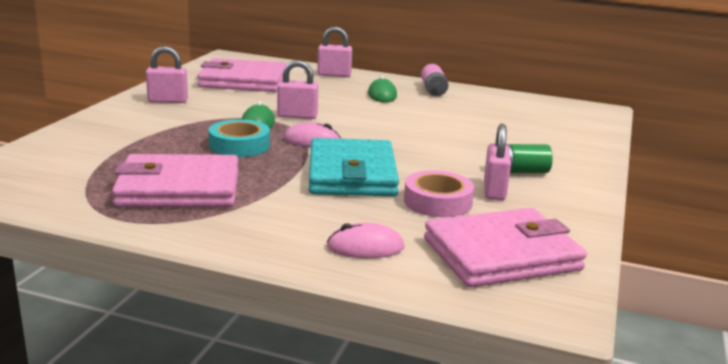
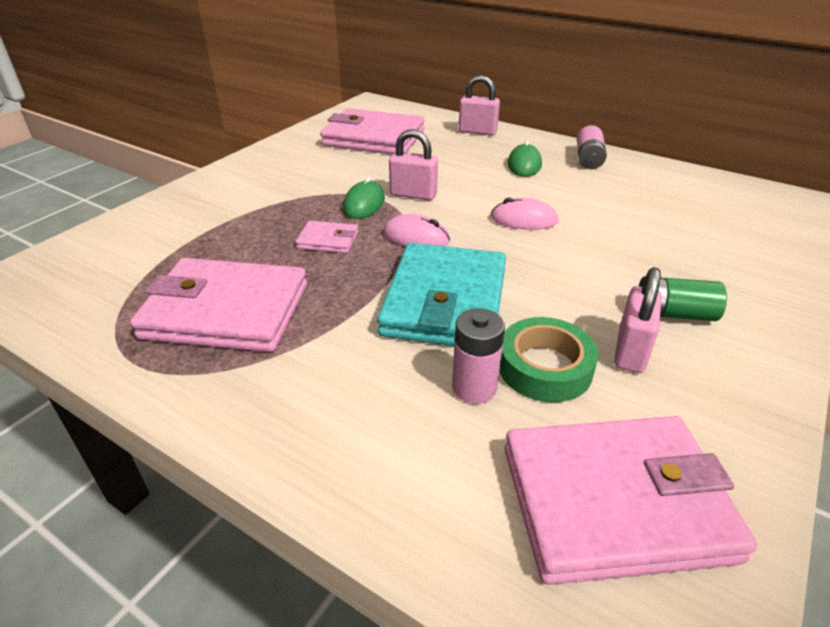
camera: 15 degrees right, 15 degrees up
(168, 101) = (281, 165): pink padlock -> none
(239, 145) = (328, 240): turquoise tape -> pink wallet
(365, 247) = (416, 457): pink mouse -> pink mouse (524, 219)
(392, 214) = (474, 387): none -> pink battery
(437, 202) = (544, 367): pink tape -> green tape

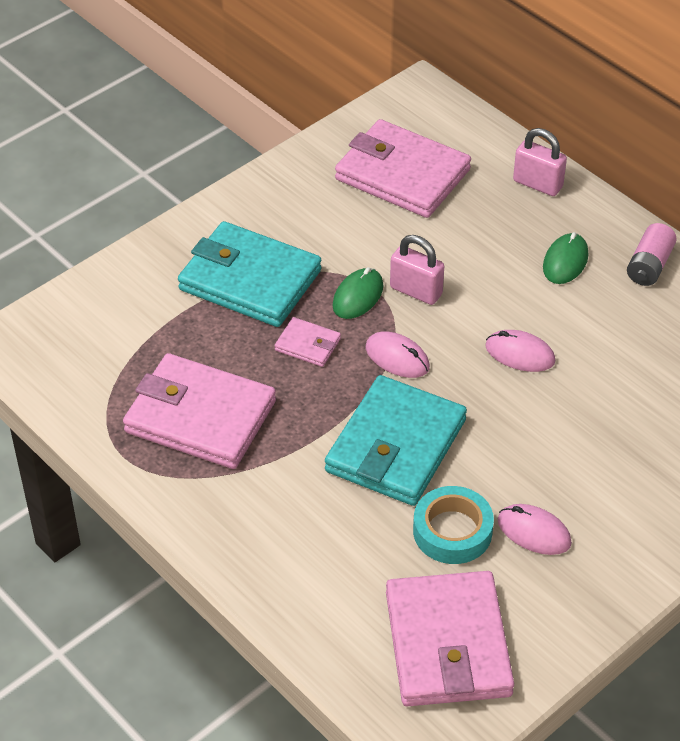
camera: 15 degrees right, 10 degrees up
(262, 207) = (250, 280): none -> turquoise wallet
(474, 387) = (387, 537): pink battery -> none
(544, 367) = (452, 531): green tape -> turquoise tape
(614, 502) = (448, 644): pink wallet -> pink wallet turned 75 degrees clockwise
(630, 351) = (534, 532): pink padlock -> pink mouse
(673, 313) = (598, 502): green battery -> none

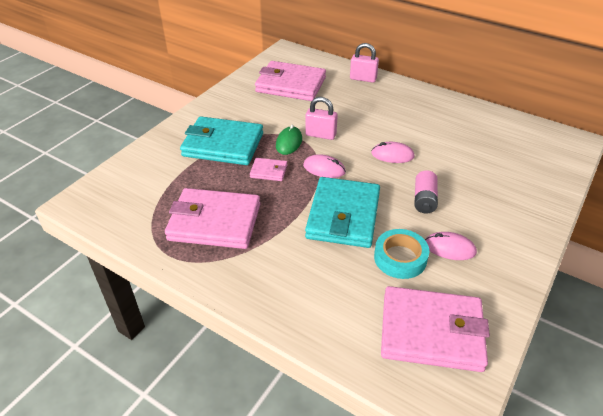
camera: 15 degrees left, 5 degrees down
(448, 644) = (431, 331): pink wallet -> pink wallet turned 60 degrees counterclockwise
(565, 261) = (394, 109): green mouse -> none
(649, 266) = (438, 104): pink battery -> pink battery (424, 200)

